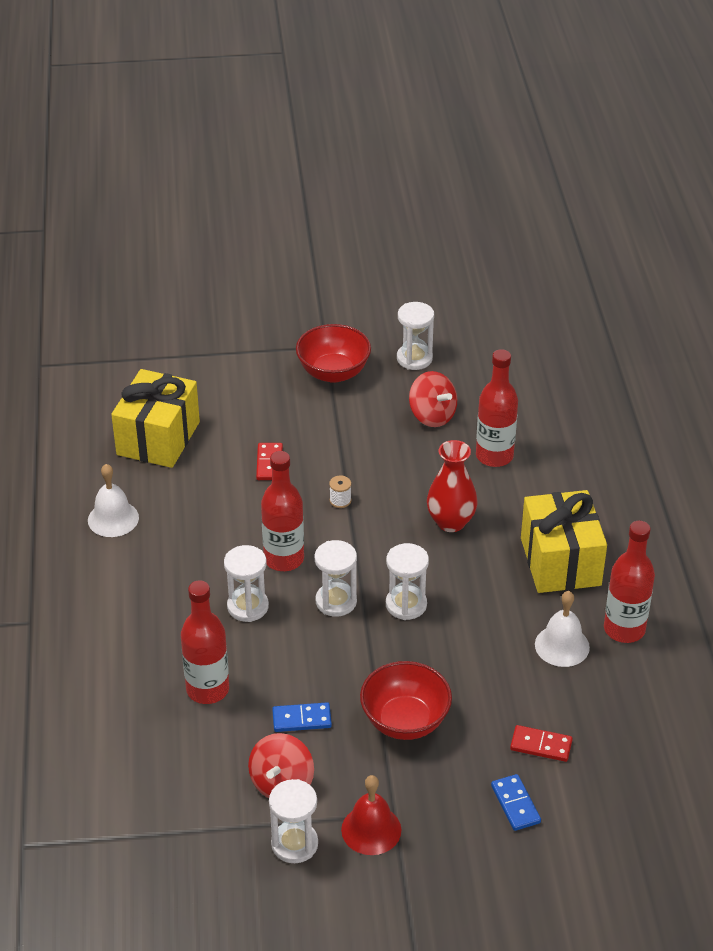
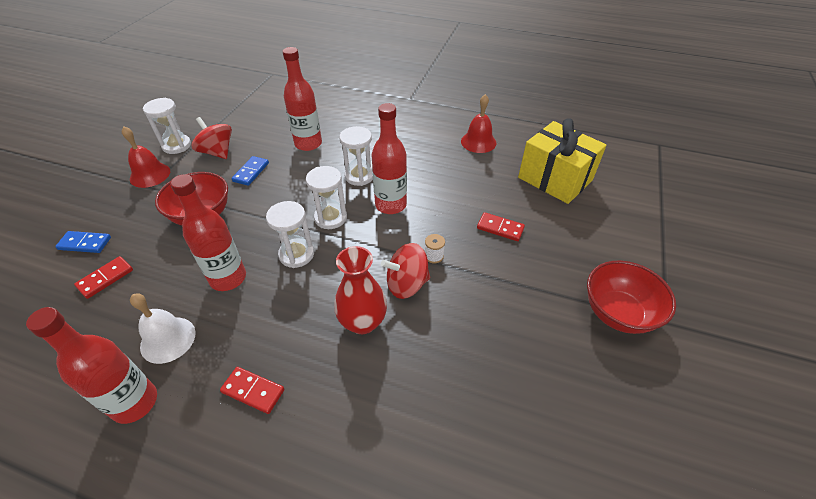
camera: 115 degrees right, 5 degrees up
(113, 518) = (478, 142): white bell -> red bell
(414, 358) = (631, 399): white hourglass -> none
(432, 415) = (522, 373): red spinning top -> red spinning top (407, 284)
(494, 456) = (433, 405): red bottle -> red bottle (228, 278)
(560, 561) = (253, 391): yellow gift -> red domino

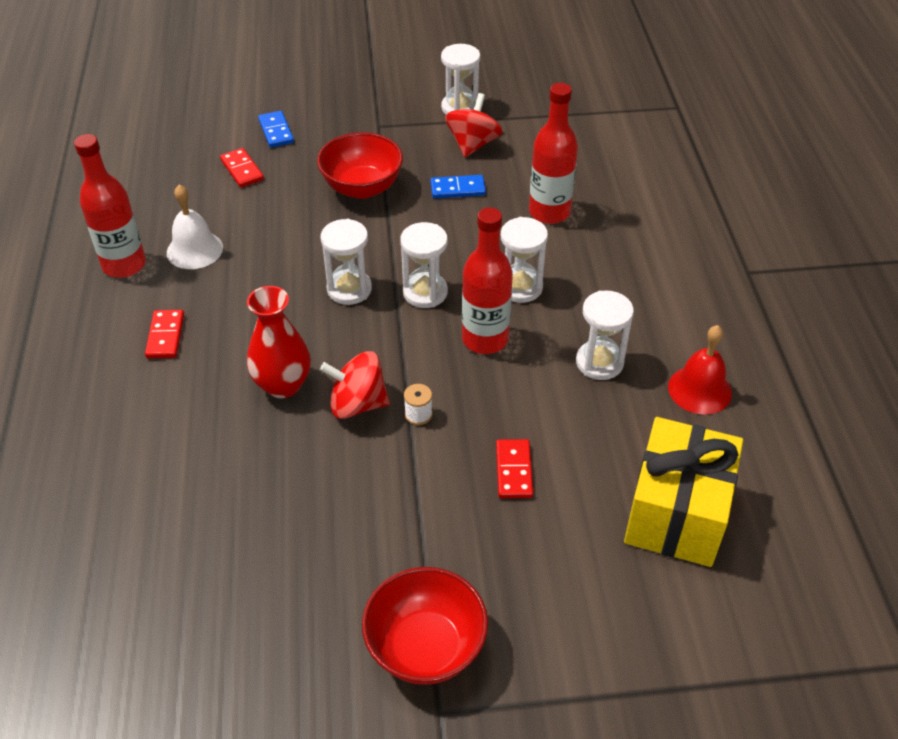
camera: 65 degrees right, 0 degrees up
(105, 278) = (242, 170): red domino -> red domino turned 45 degrees clockwise
(150, 175) = (398, 116): red bell -> none
(228, 278) = (287, 252): red bottle -> none
(407, 284) = (357, 404): red spinning top -> red spinning top turned 45 degrees counterclockwise
(439, 167) = (599, 362): none -> white hourglass

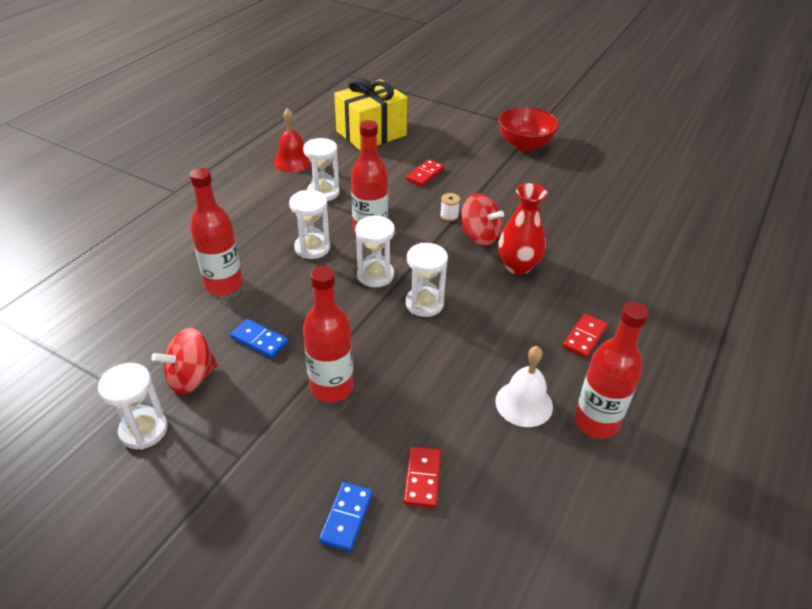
camera: 145 degrees left, 5 degrees down
(362, 188) = (331, 387): red bowl -> red bottle

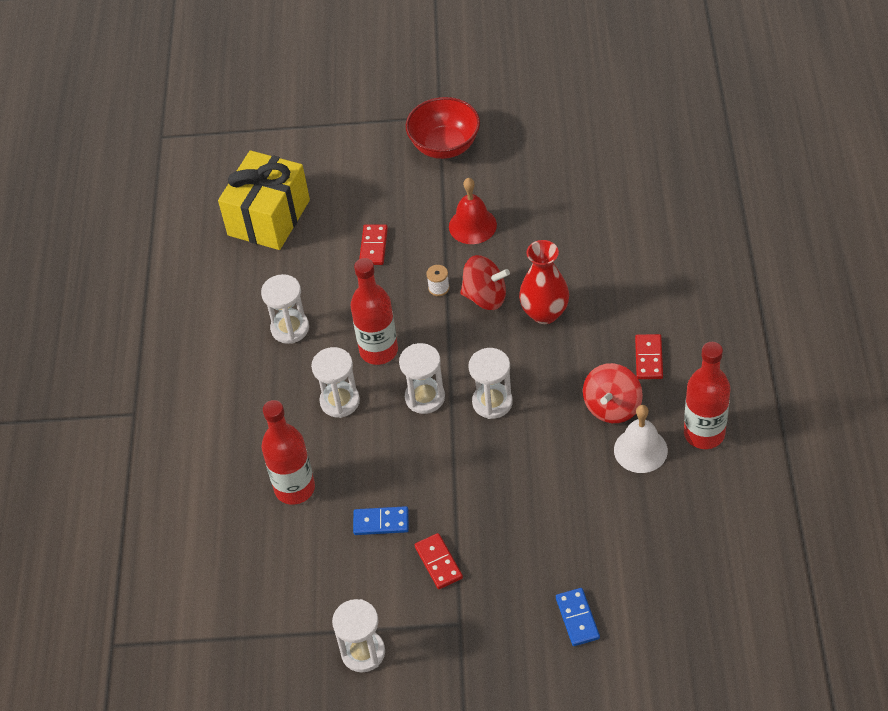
camera: 25 degrees left, 10 degrees up
(191, 378) = (356, 589): red spinning top -> red spinning top (612, 407)
(293, 161) = (219, 304): red bell -> red bell (472, 225)
(331, 387) = (479, 527): red bottle -> none
(422, 478) = (608, 557): red domino -> red domino (438, 562)

